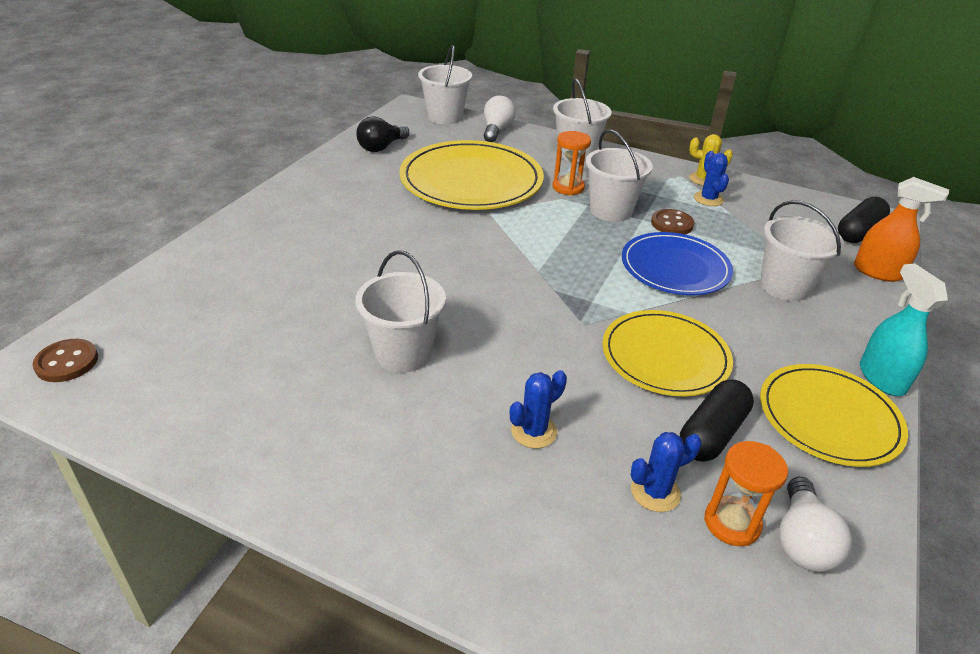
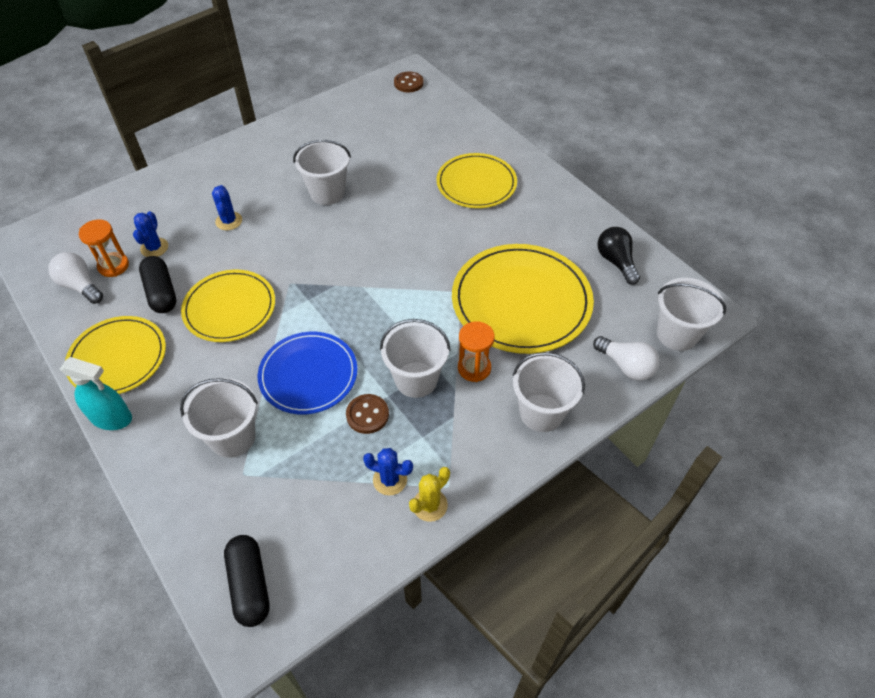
camera: 120 degrees right, 15 degrees up
(310, 239) = (476, 183): none -> yellow plate
(878, 272) = (191, 536): orange spray bottle -> none

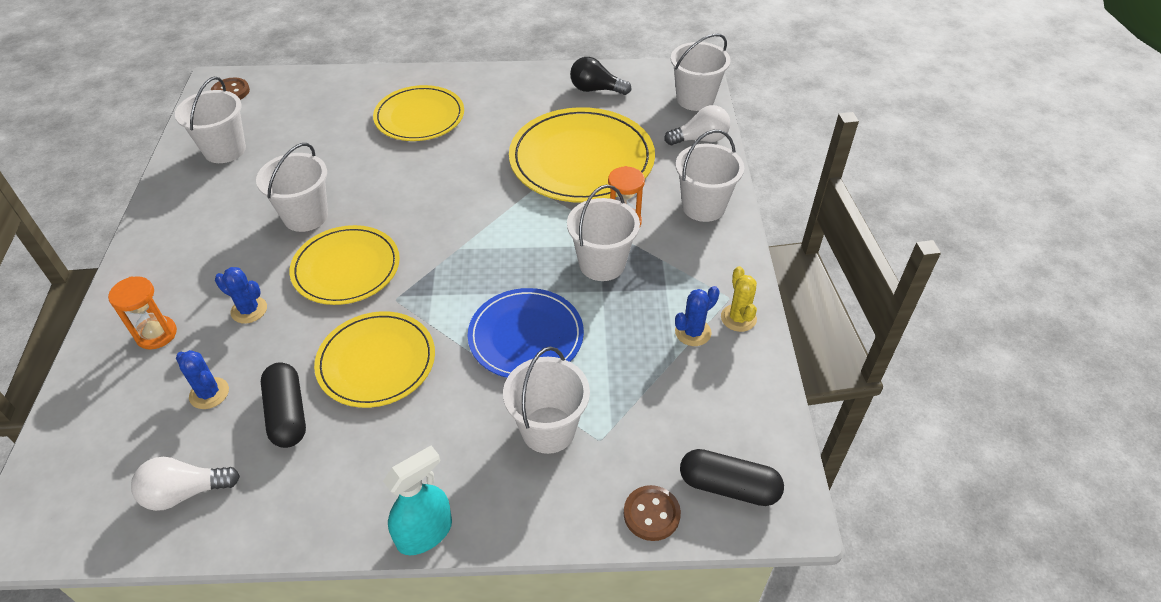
camera: 55 degrees left, 5 degrees down
(113, 266) = (191, 445): orange hourglass -> orange hourglass (156, 334)
(118, 358) = (342, 494): yellow plate -> yellow plate (346, 268)
(161, 293) = (287, 414): black capsule -> black capsule turned 60 degrees clockwise
(353, 118) = (225, 150): none -> white bucket
(367, 415) = (611, 315): brown button -> brown button (651, 514)

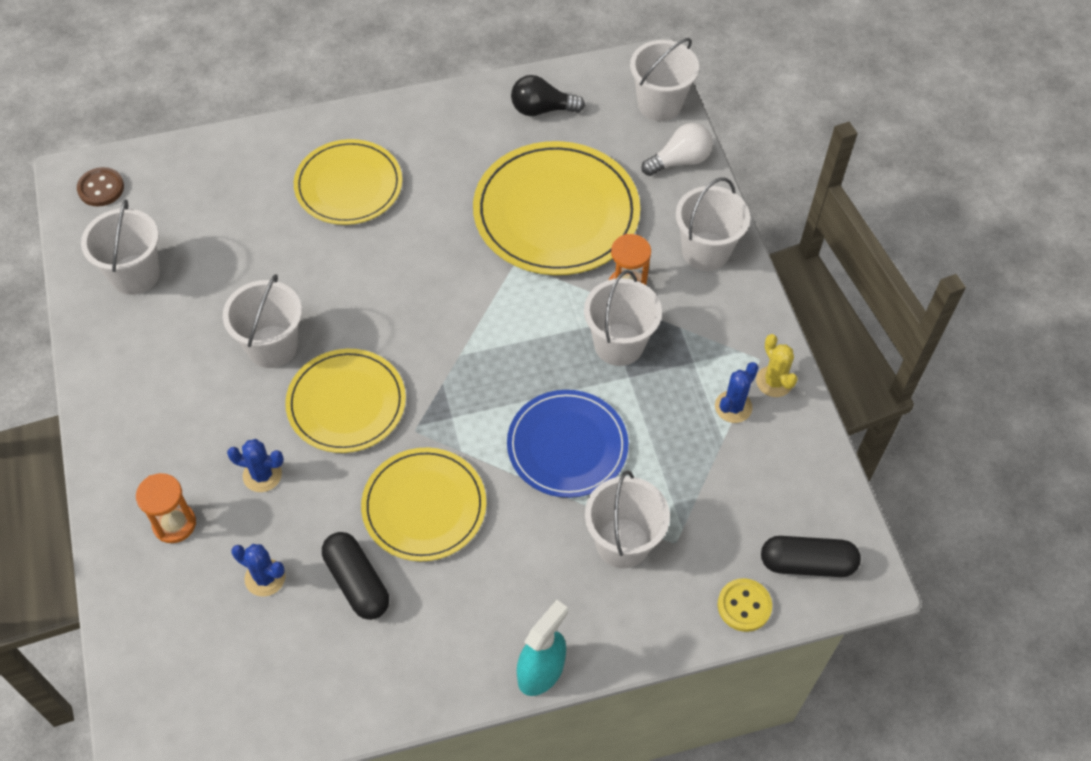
camera: 15 degrees left, 10 degrees up
(185, 492) = (291, 685): white light bulb -> none
(651, 514) = (744, 606): brown button -> yellow button

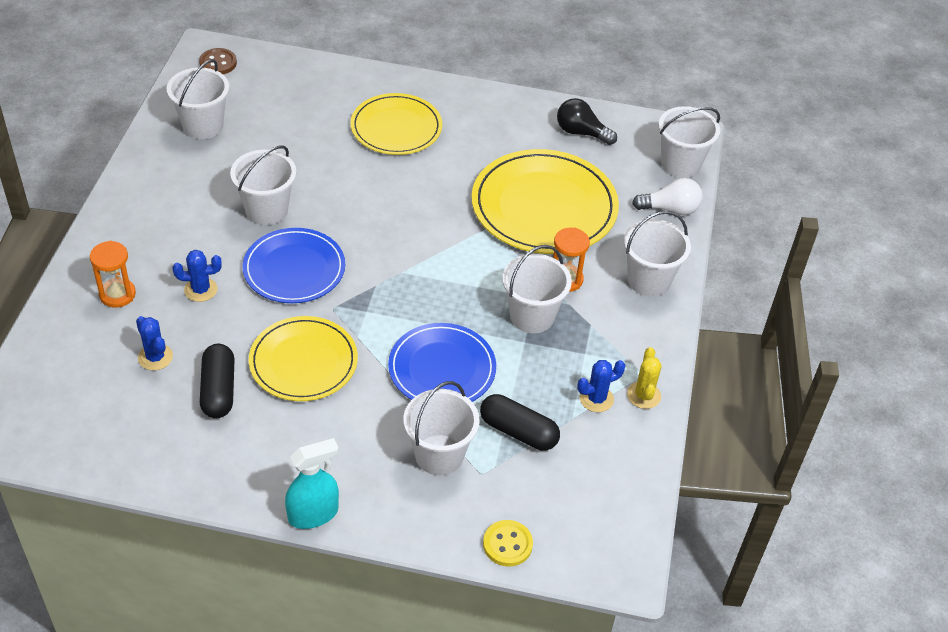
camera: 25 degrees right, 10 degrees down
(262, 475) = (200, 290): blue cactus -> blue cactus turned 45 degrees counterclockwise
(346, 403) = (294, 269): yellow plate -> blue plate
(807, 563) = (581, 538): black capsule -> black capsule (518, 431)

